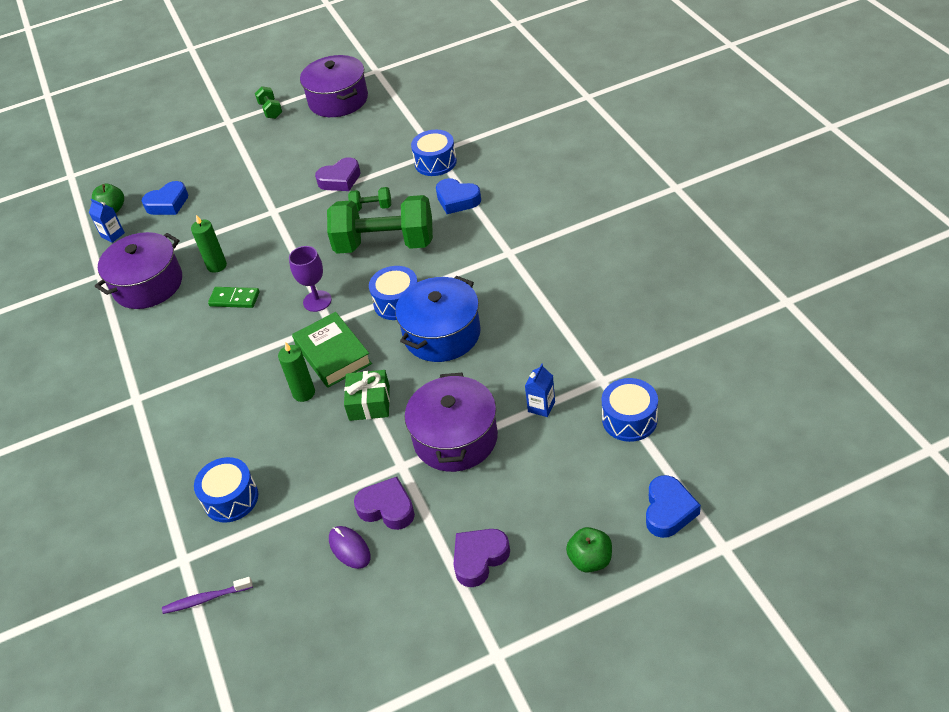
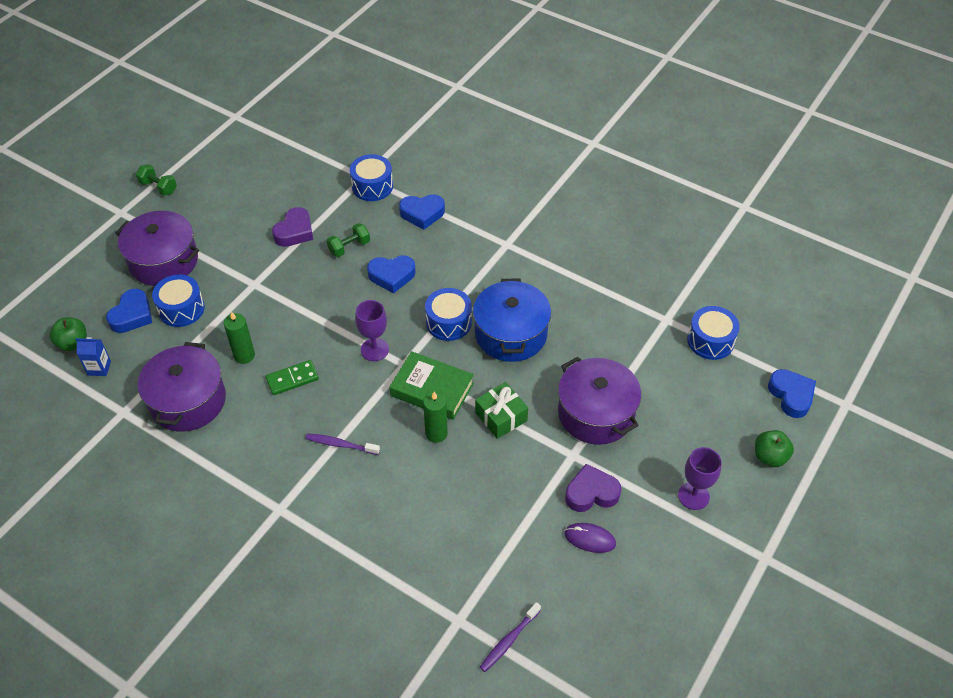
camera: 40 degrees left, 5 degrees up
(223, 368) = (341, 445): none -> purple toothbrush
(231, 498) = (454, 550): blue drum -> blue drum (181, 309)
(338, 100) = (222, 156): purple pot -> purple pot (164, 261)
(385, 244) = (392, 276): green dumbbell -> blue heart
(479, 559) = (693, 496): purple heart -> purple goblet
(541, 407) = (639, 359): blue carton -> none

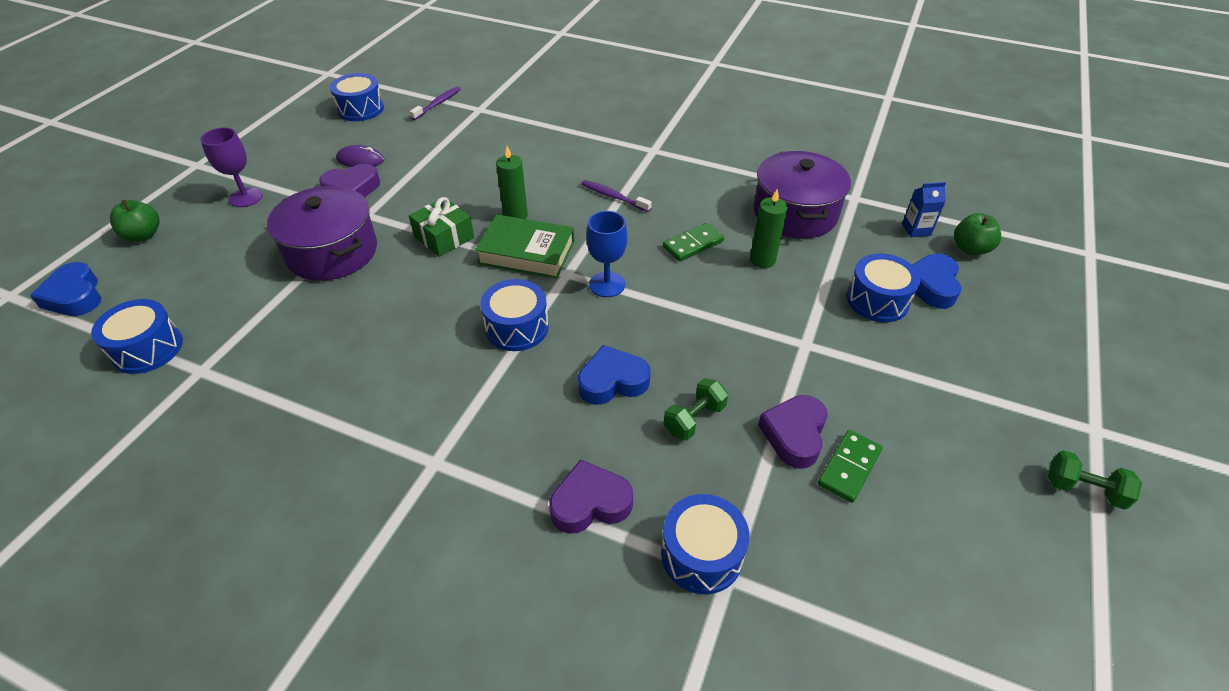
camera: 170 degrees right, 5 degrees down
(164, 261) = (955, 359): purple pot -> none
(274, 212) = (849, 467): none -> green domino
(341, 445) = (614, 197): purple toothbrush -> purple toothbrush turned 150 degrees counterclockwise
(374, 349) = (607, 284): purple goblet -> blue goblet
(422, 214) = (590, 503): blue heart -> purple heart
(511, 334) = (430, 323): blue pot -> none
(604, 643) = (360, 109): none -> blue drum

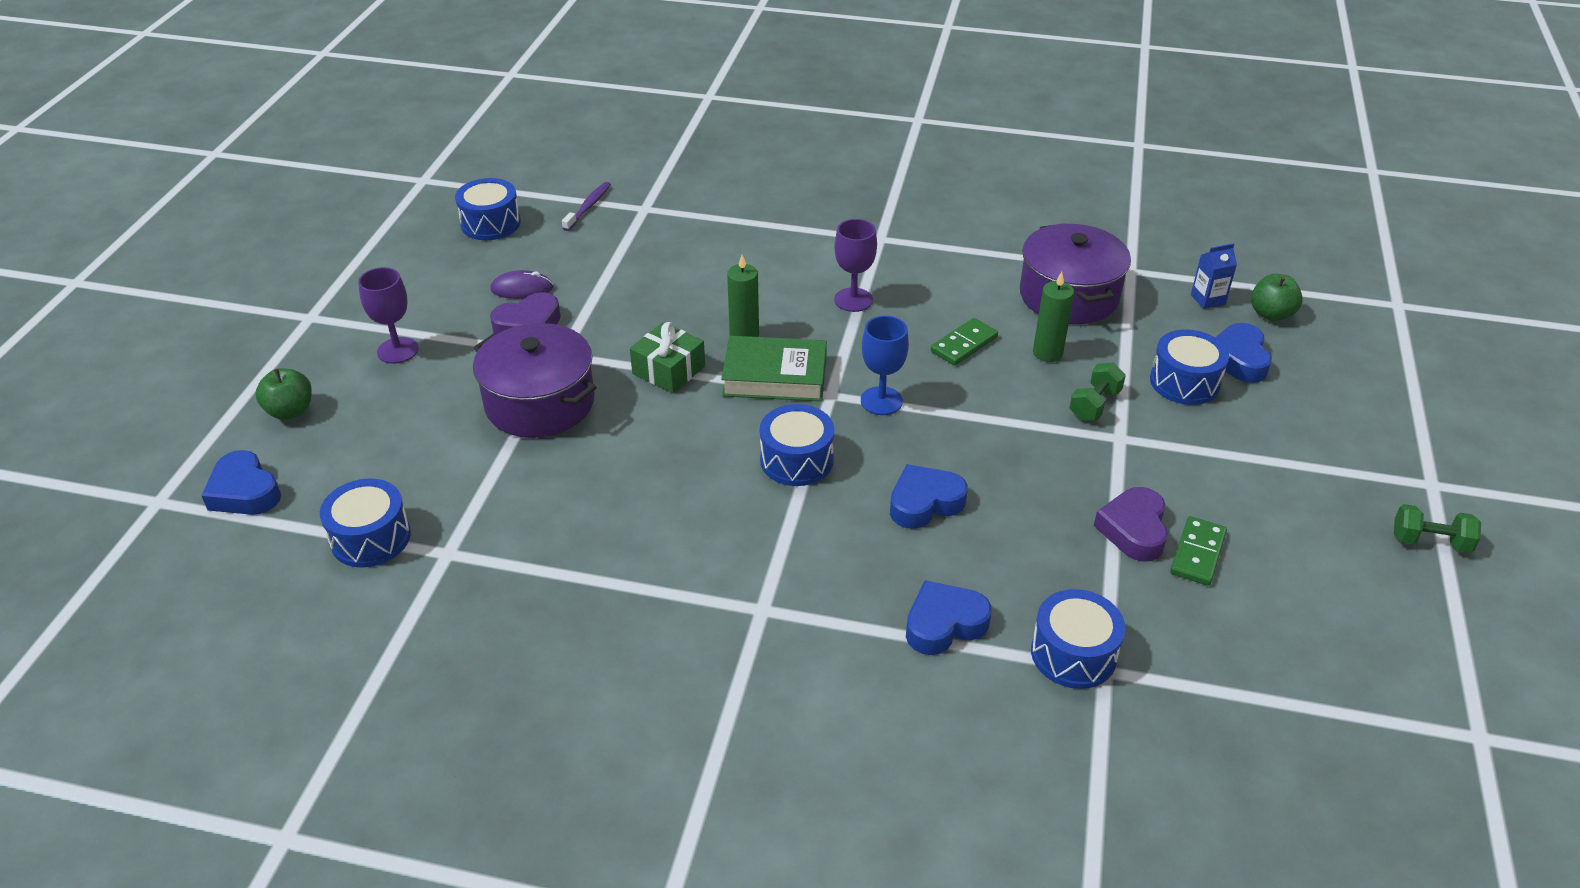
camera: 10 degrees left, 5 degrees down
(590, 503) = (944, 624): purple heart -> blue heart
(614, 197) = (853, 300): purple toothbrush -> purple goblet
(694, 419) = (1025, 529): green dumbbell -> green dumbbell (1094, 404)

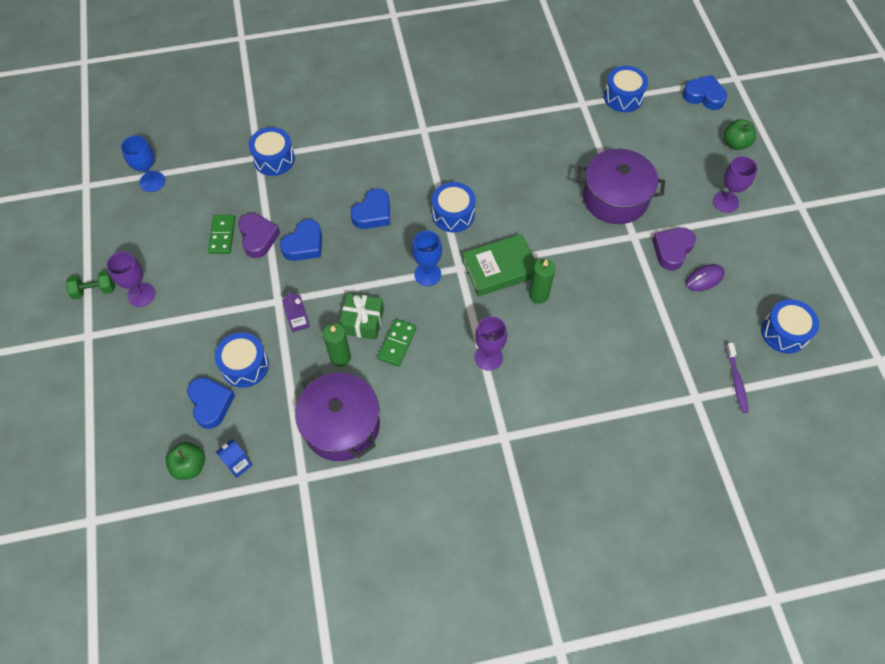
camera: 155 degrees right, 20 degrees up
(669, 370) = (563, 249): green gift -> green gift (363, 321)
(944, 624) = (338, 152): blue heart -> blue heart (304, 245)
(1094, 404) = (299, 322): green dumbbell -> purple carton
(1332, 695) = (152, 181): none -> blue goblet
(1345, 511) = (141, 294): none -> purple goblet

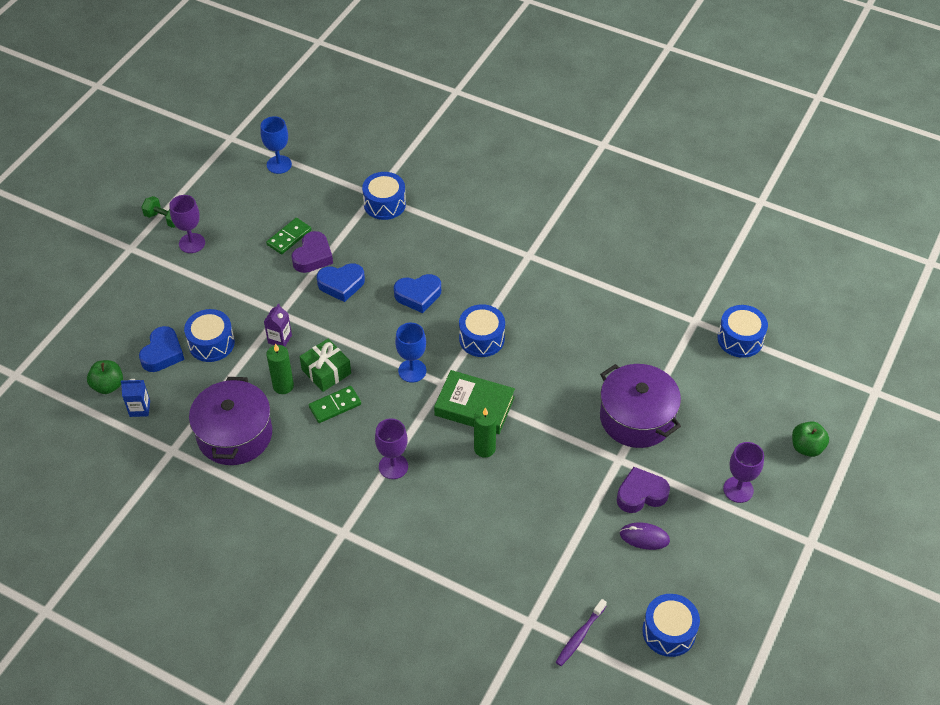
camera: 40 degrees right, 10 degrees down
(703, 96) = (822, 387): blue heart -> none

